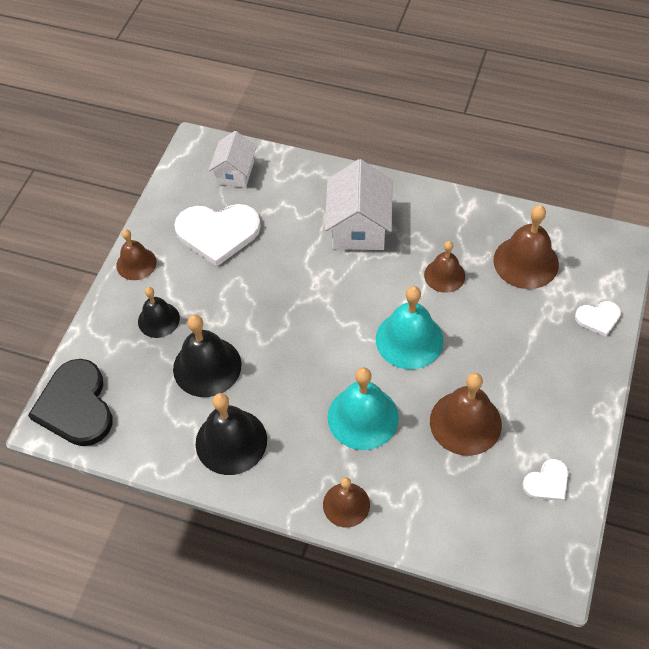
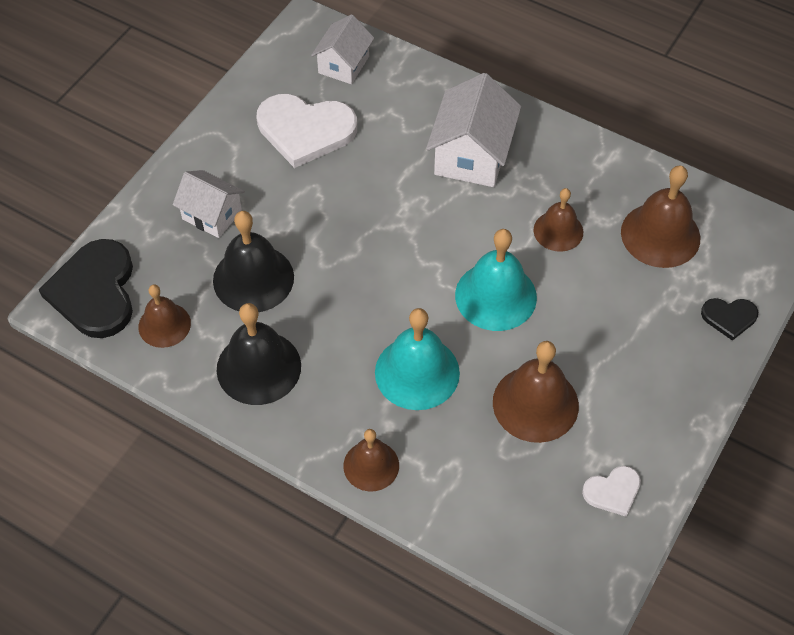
camera: 10 degrees right, 0 degrees up
(136, 263) = (203, 146): brown bell -> brown bell (164, 325)
(158, 320) = (212, 215): black bell -> white house
(598, 318) = (729, 317): white heart -> black heart

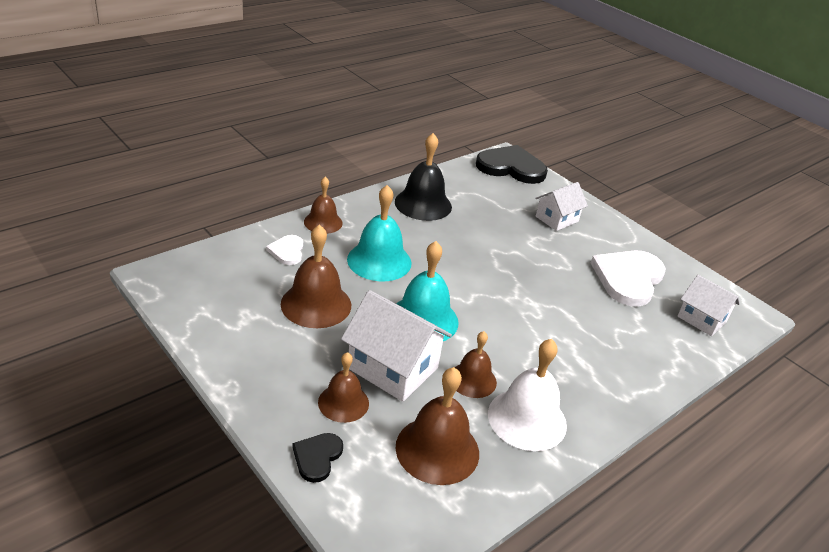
camera: 105 degrees right, 20 degrees down
(164, 325) = (474, 182): brown bell -> brown bell (343, 402)
(253, 278) = (495, 220): black bell -> none
(472, 155) = (578, 358): white house -> white house (393, 368)
(580, 179) = (527, 419): none -> white bell
(613, 491) = (217, 314): white heart -> white heart (287, 251)

